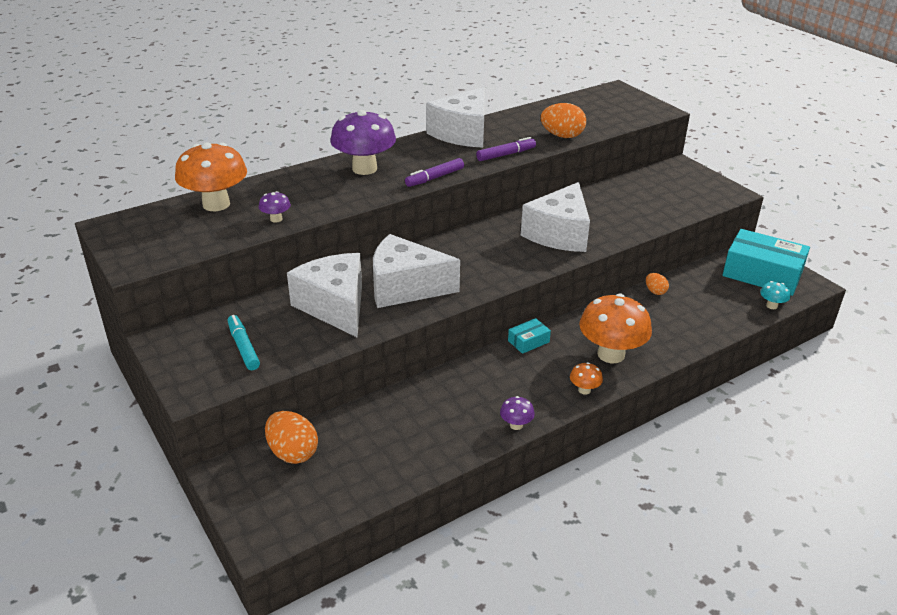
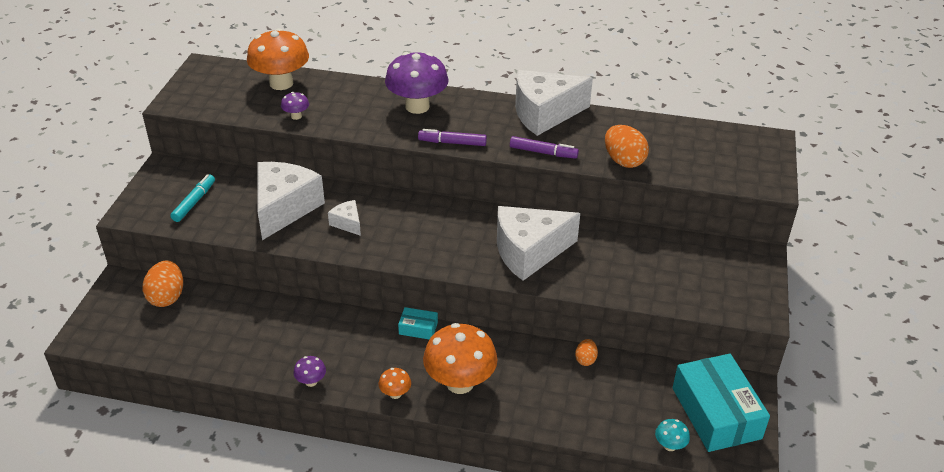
camera: 45 degrees right, 5 degrees up
(405, 287) = (347, 223): white cheese -> white cheese, size x0.46

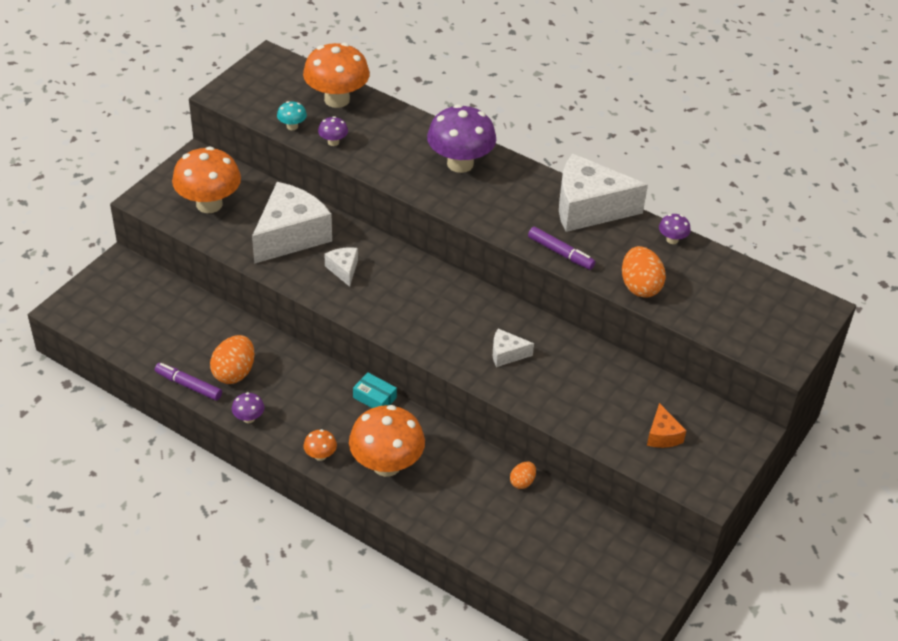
camera: 20 degrees right, 5 degrees up
(167, 297) = (156, 292): orange egg -> orange egg (234, 373)
(194, 202) = (209, 204): turquoise marker -> orange mushroom
(452, 143) = (473, 215): purple marker -> purple marker (188, 385)
(529, 252) = (506, 354): white cheese -> white cheese, size x0.46
(625, 120) = (672, 240): none -> purple mushroom
(670, 445) = (556, 594): turquoise mushroom -> turquoise mushroom (292, 126)
(696, 279) = (662, 435): none -> orange cheese
(716, 413) = (622, 578): turquoise box -> none

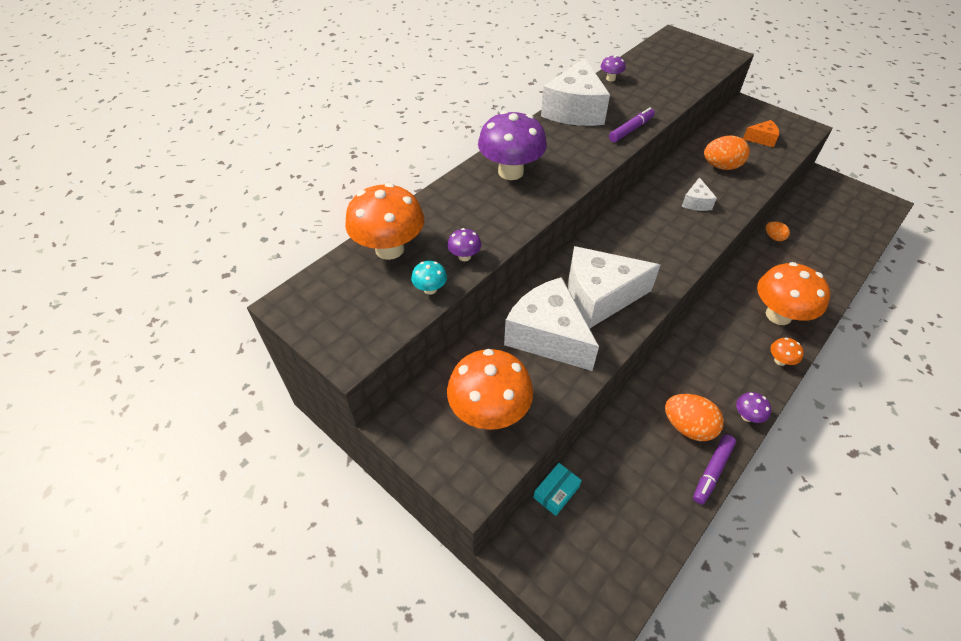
camera: 80 degrees left, 5 degrees up
(343, 270) = (599, 297): white cheese -> white cheese, size x2.18
(374, 398) = (703, 317): turquoise box -> turquoise box (556, 492)
(640, 286) = (665, 98): orange egg -> orange egg (721, 166)

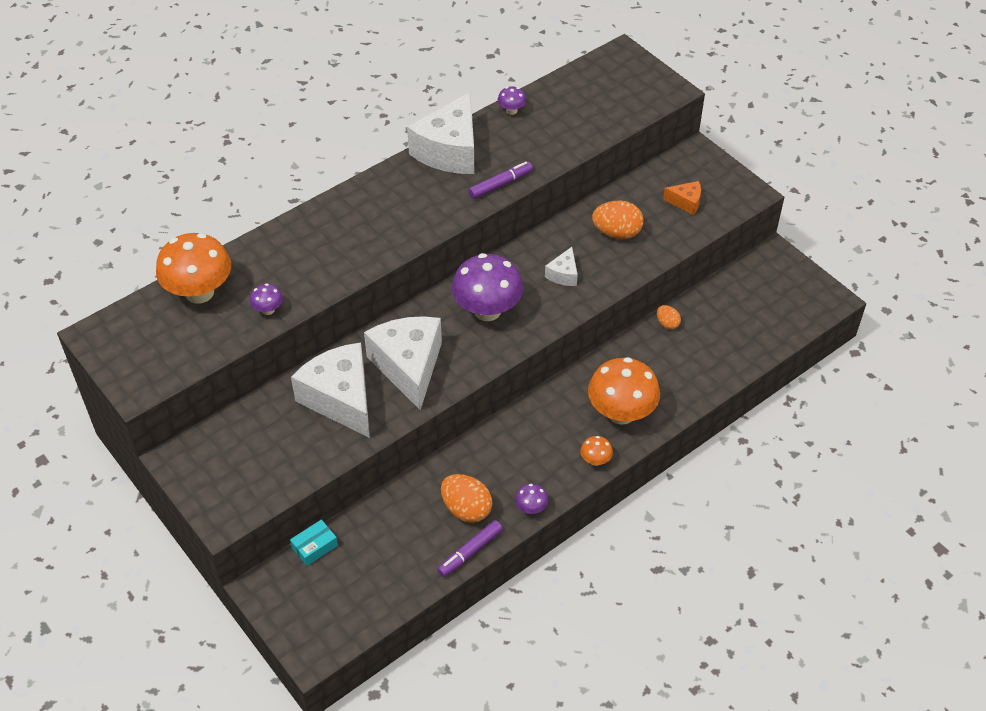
camera: 10 degrees right, 0 degrees up
(430, 289) = (225, 338): turquoise mushroom -> none
(489, 412) = (259, 460): orange mushroom -> none
(510, 172) = (348, 221): purple mushroom -> purple mushroom (487, 310)
(599, 297) = (409, 366): white cheese -> white cheese turned 75 degrees clockwise

